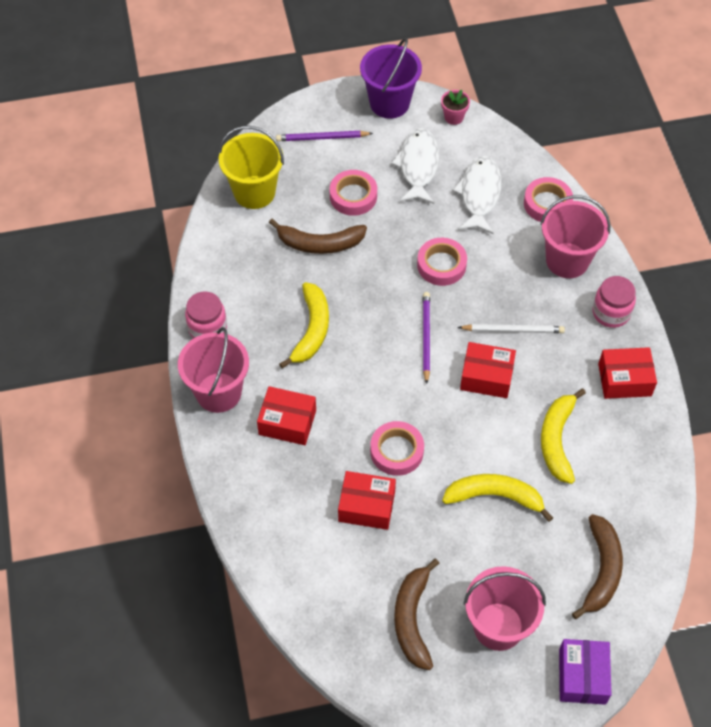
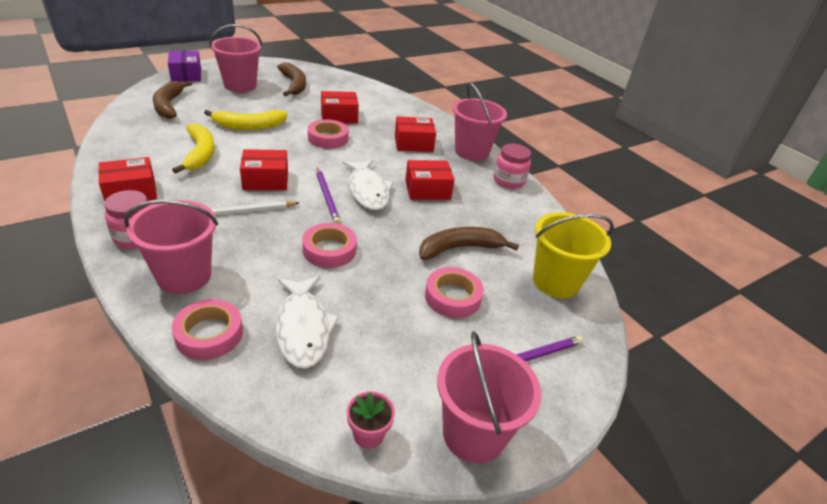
camera: 155 degrees right, 20 degrees down
(312, 330) = (427, 190): yellow banana -> red box
(389, 103) = (473, 434): purple bucket -> pink bucket
(418, 166) = (393, 347): white fish -> white fish (368, 190)

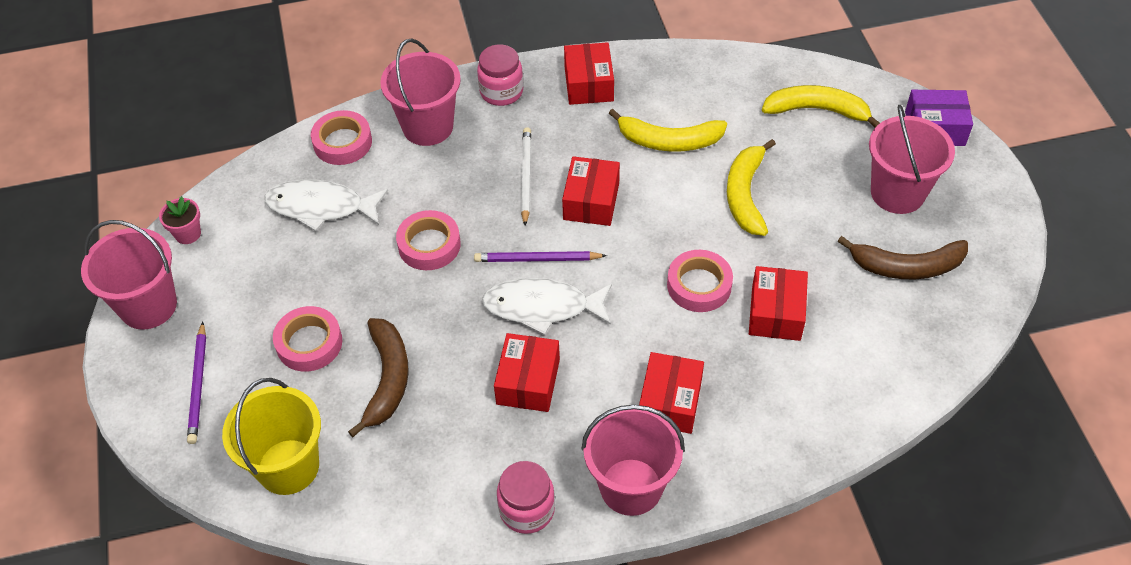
camera: 115 degrees right, 15 degrees up
(169, 105) = (817, 110): brown banana -> yellow banana

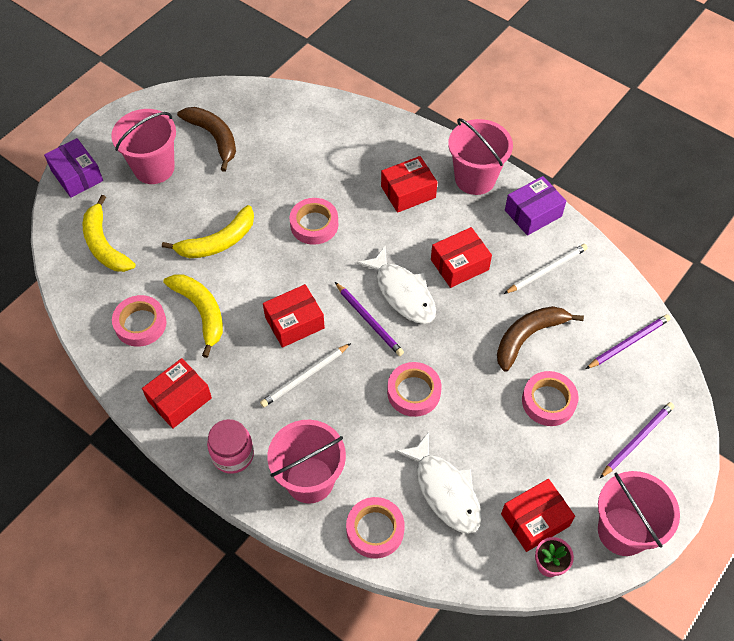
camera: 130 degrees left, 5 degrees up
(288, 467) = (628, 342): yellow bucket -> purple pencil
(443, 461) = (546, 270): none -> white pencil
(527, 510) = (533, 213): pink jar -> purple box
(695, 94) = (140, 324): none -> pink tape
(776, 313) = (302, 178): red box -> red box (535, 520)

